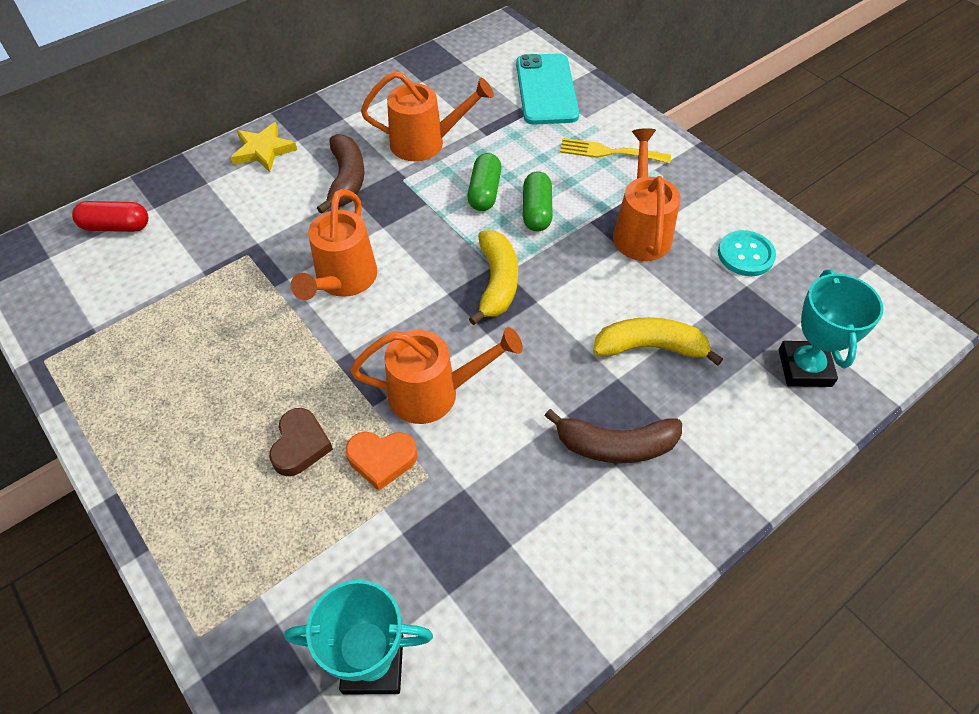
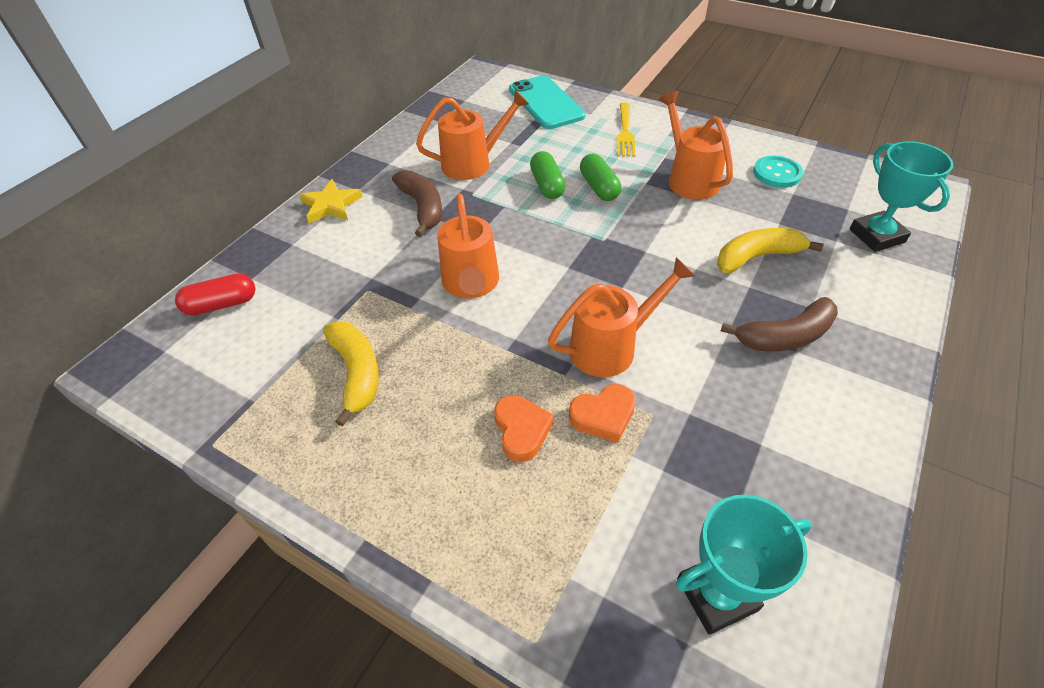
camera: 20 degrees left, 5 degrees down
(300, 445) = (521, 430): brown heart -> orange heart
(497, 282) = (604, 247): yellow banana -> yellow banana (357, 373)
(608, 152) = (625, 132): yellow fork -> yellow fork turned 75 degrees counterclockwise

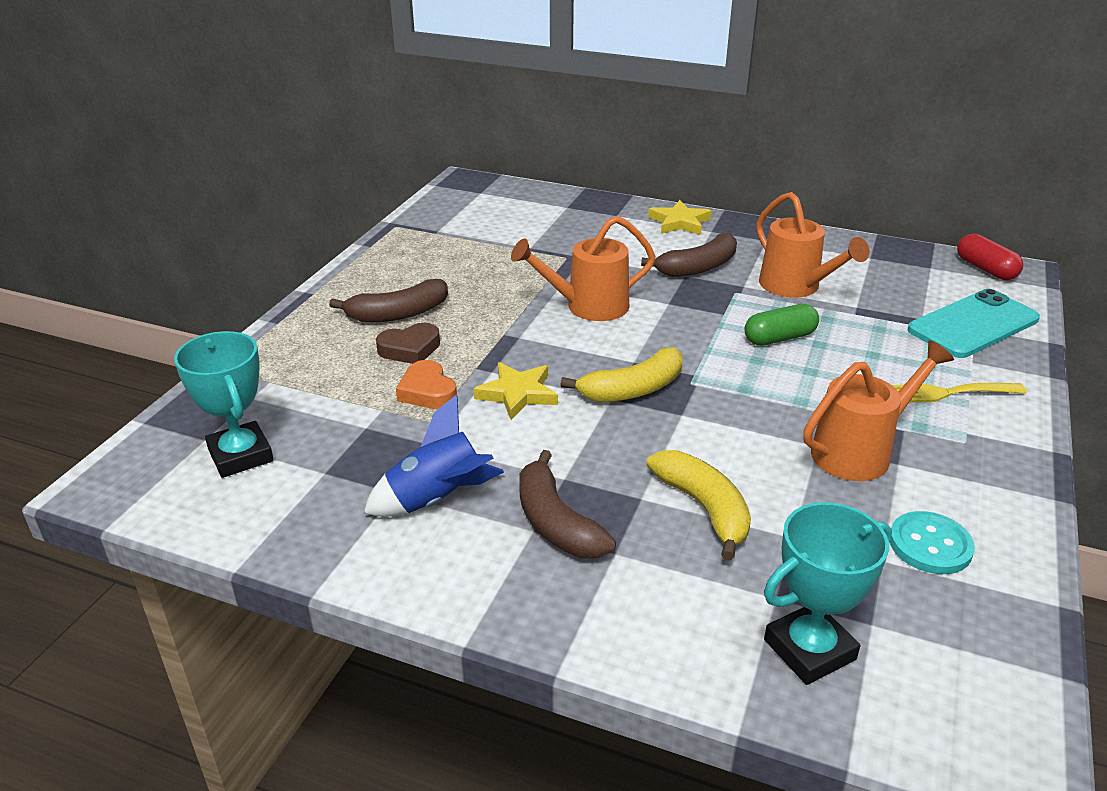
camera: 80 degrees right, 15 degrees down
(222, 304) = (533, 202): red capsule -> red capsule (985, 269)
(357, 373) = (467, 267): yellow banana -> yellow banana (633, 389)
(444, 441) = (398, 314): none -> brown banana
(521, 430) = (410, 349): orange heart -> brown heart
(599, 187) = (795, 375): green capsule -> none
(612, 347) = (517, 394): orange watering can -> yellow star
(768, 412) = (437, 500): none -> blue rocket

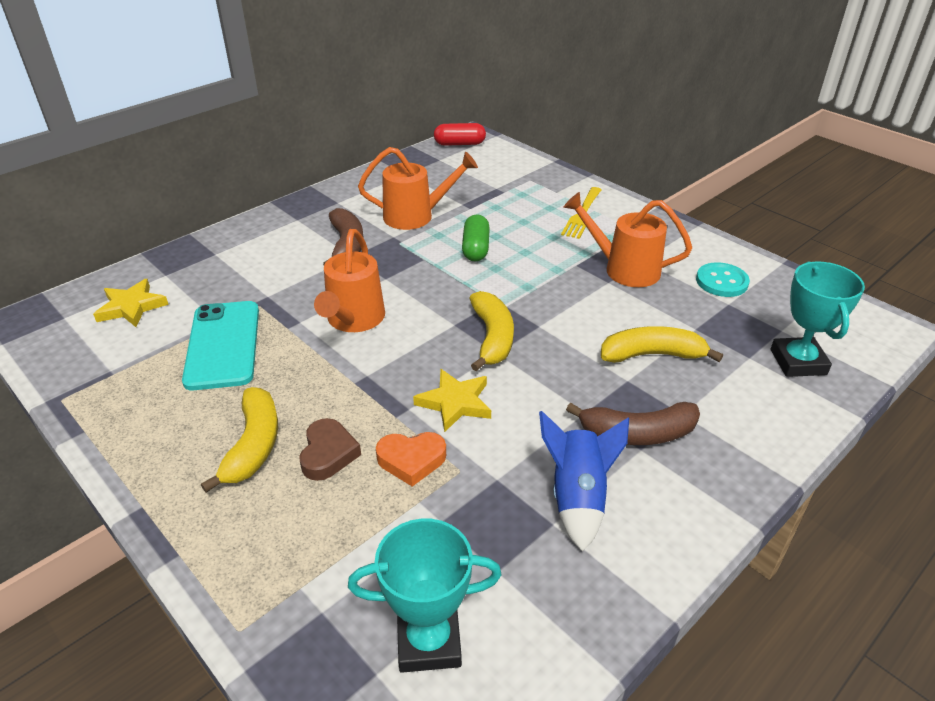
camera: 65 degrees left, 5 degrees up
(398, 314) = (254, 445): brown banana -> yellow banana
(679, 222) = (266, 228): yellow star -> yellow star (131, 307)
(860, 451) = (623, 269): orange watering can -> orange watering can turned 60 degrees counterclockwise
(973, 325) = (517, 175): turquoise phone -> turquoise phone (223, 345)

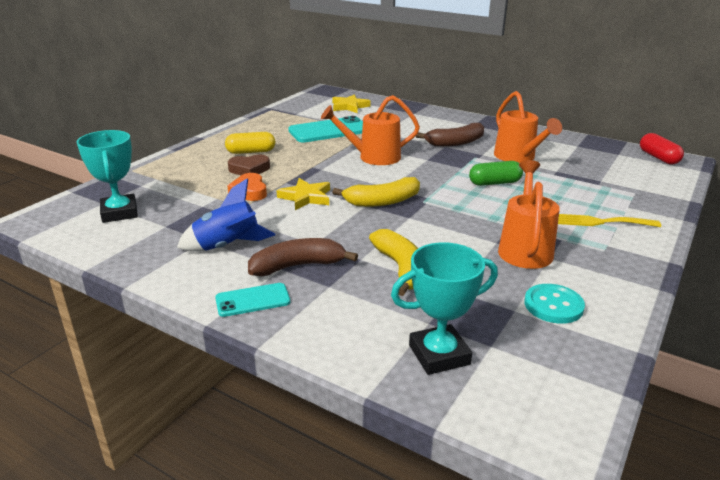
camera: 75 degrees right, 10 degrees down
(254, 445) = (251, 152): yellow banana -> yellow capsule
(637, 434) = (298, 266): brown banana -> brown banana turned 90 degrees clockwise
(710, 481) = (253, 300): none -> turquoise phone

